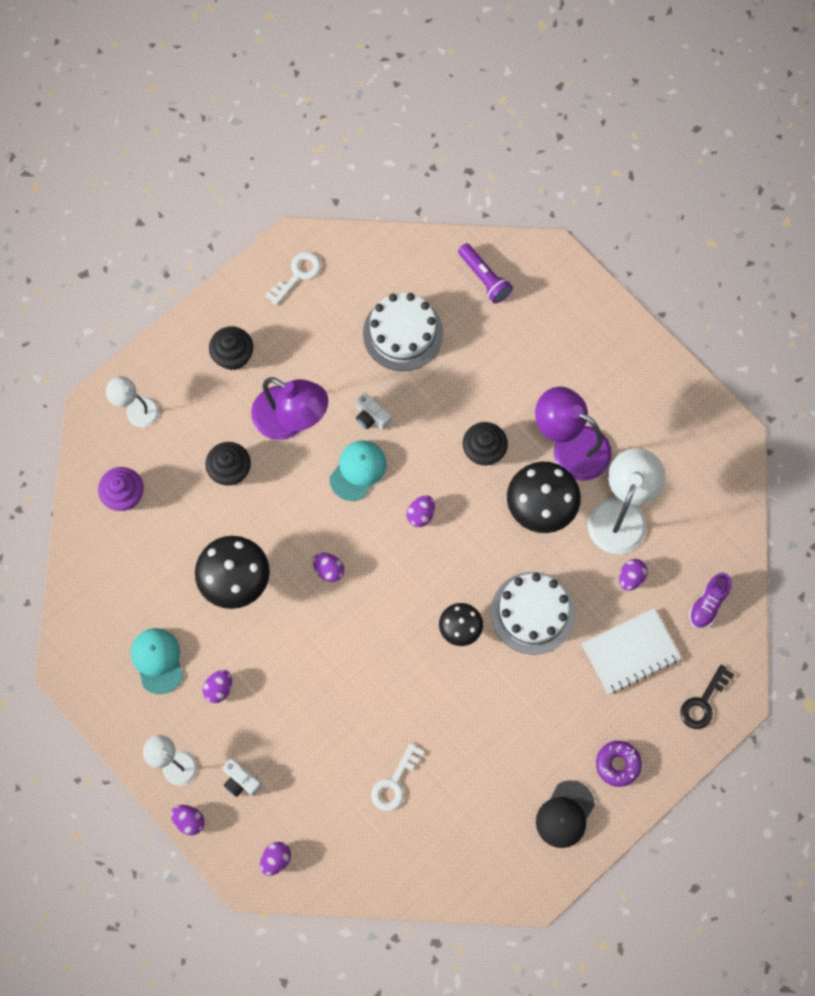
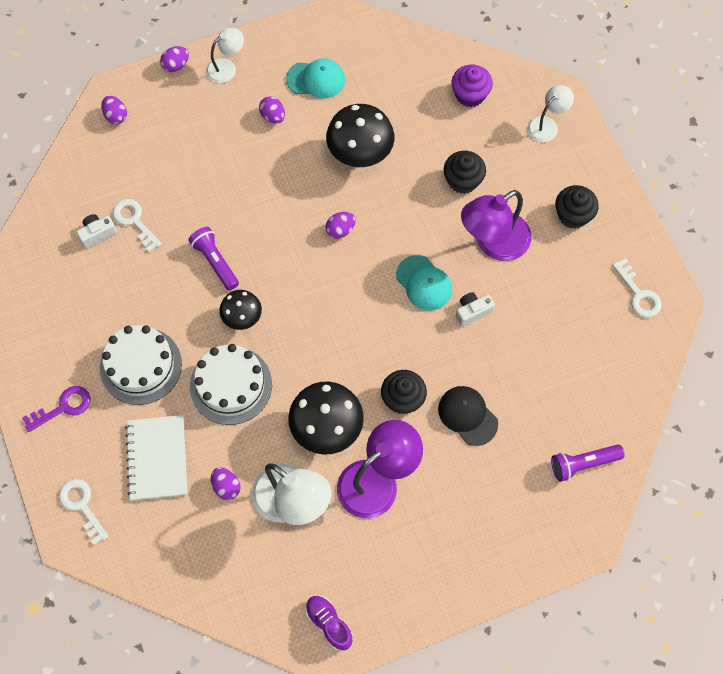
camera: 110 degrees right, 5 degrees down
(240, 781) = (190, 110): white camera -> white camera (97, 234)
(403, 333) = (548, 367): white cake -> white cake (141, 366)
(409, 680) = (215, 261): none -> purple flashlight
(421, 514) = (361, 322): purple egg -> none
(565, 814) = (42, 346): black cap -> black cap (467, 416)
(617, 764) = (63, 407): purple donut -> purple key
(703, 702) = (82, 506): black key -> white key
(708, 604) = (170, 549): purple shoe -> purple shoe (329, 623)

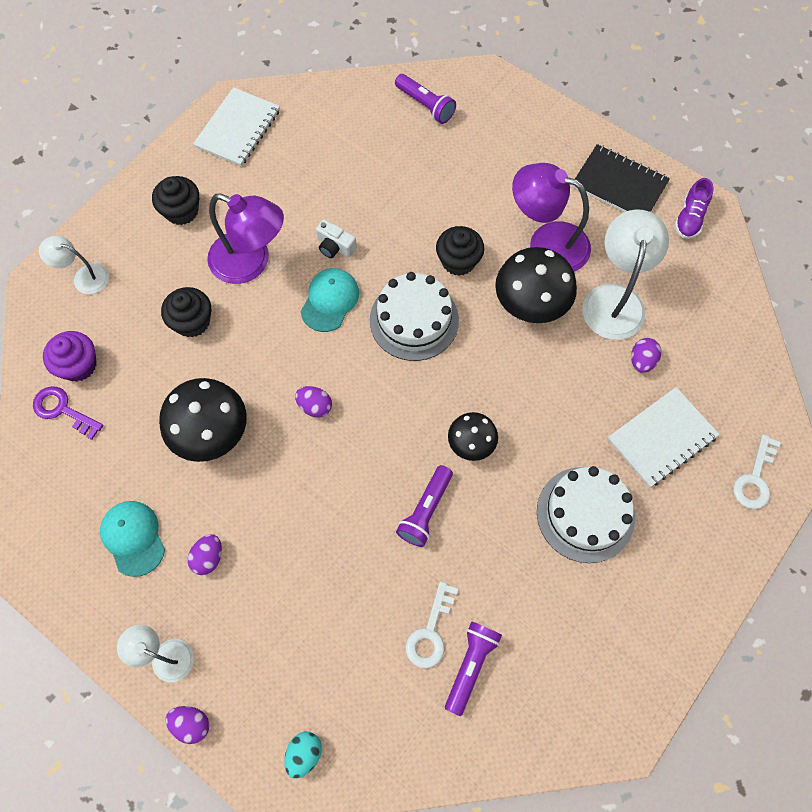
camera: 120 degrees left, 0 degrees up
(63, 407) = (680, 564): purple key -> purple key (63, 410)
(97, 234) = (471, 665): white camera -> purple flashlight
(116, 116) = (304, 754): purple egg -> turquoise egg
(231, 385) = (546, 414): white cake -> white cake (414, 320)
(400, 584) = (619, 184): none -> black notebook
(467, 416) = (440, 204): black cap -> none
(638, 294) = (238, 129): white key -> white notebook

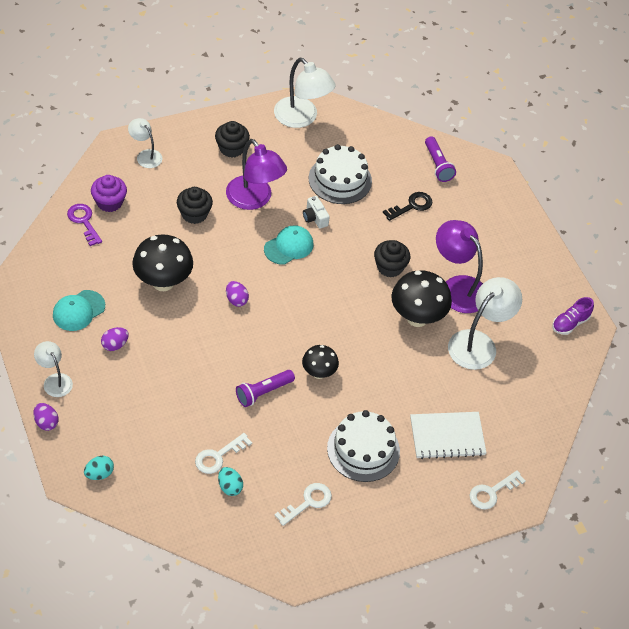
camera: 25 degrees right, 15 degrees down
(133, 538) = (78, 310): turquoise cap -> turquoise cap turned 135 degrees counterclockwise
(238, 129) = (301, 118): white notebook -> white lamp
(414, 320) = (335, 285): white cake -> white cake (340, 179)
(431, 171) = (411, 206): none -> black key
(471, 665) = (230, 487): purple flashlight -> turquoise egg
(571, 626) = (308, 502): none -> white key
(619, 184) = (536, 278): black notebook -> none
(641, 361) = (468, 387): purple egg -> none

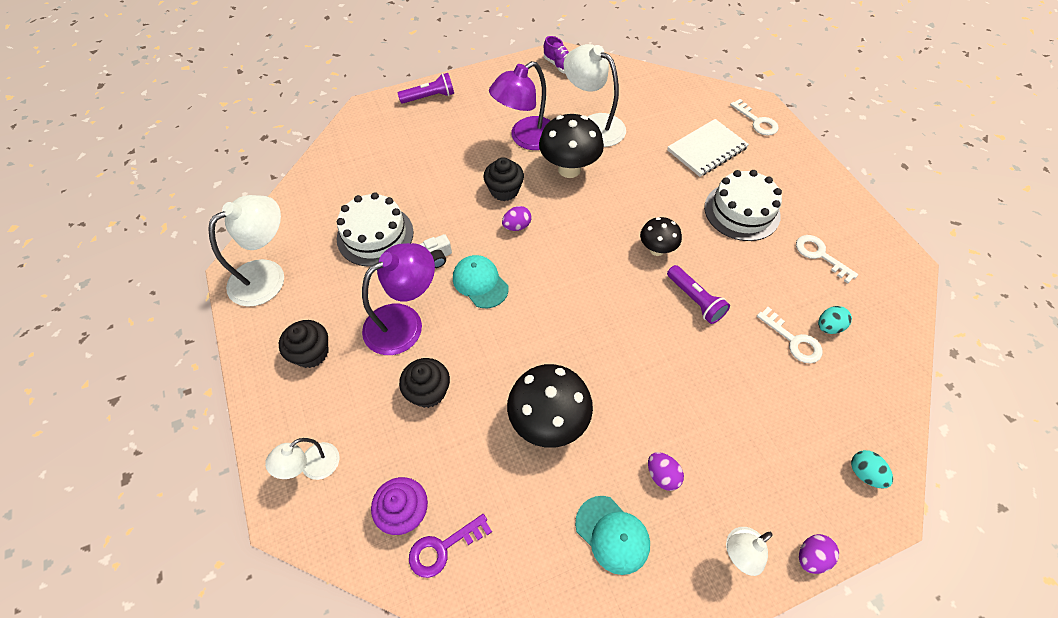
camera: 85 degrees left, 5 degrees up
(236, 300) = (567, 334): purple egg -> purple egg (517, 226)
(411, 206) = (417, 172): black key -> none
(437, 165) = (359, 150): purple flashlight -> purple flashlight (429, 97)
(447, 436) = (707, 149): white notebook -> white notebook turned 60 degrees clockwise

